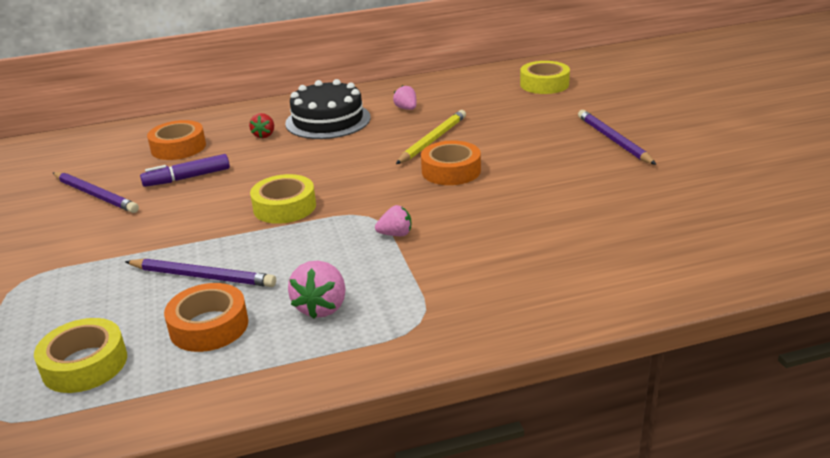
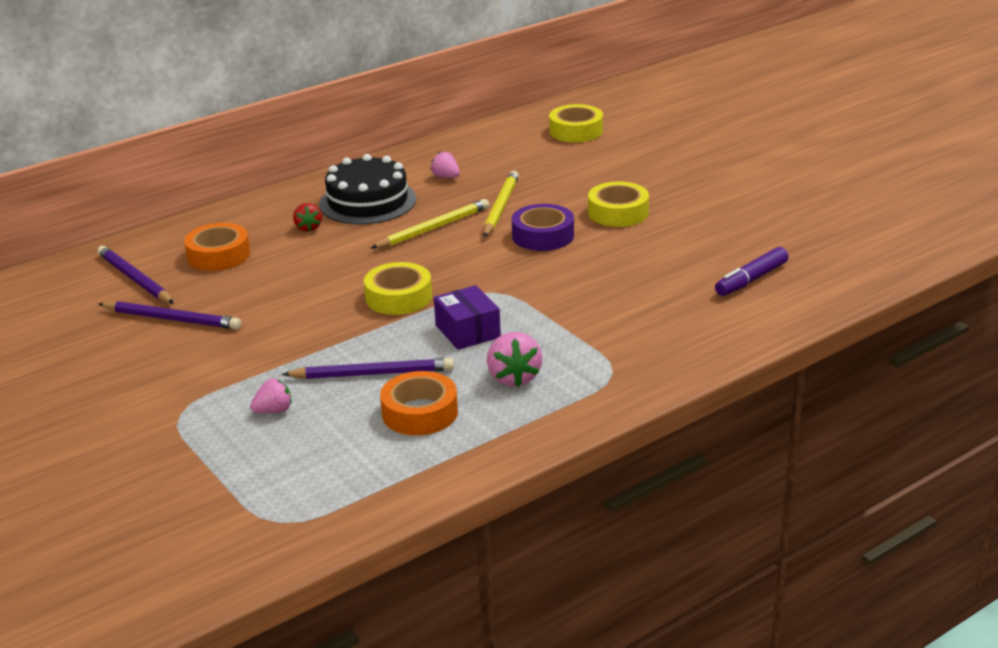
camera: 20 degrees left, 0 degrees up
(85, 364) = (328, 465): yellow tape -> yellow tape (618, 212)
(187, 178) = (262, 285): purple marker -> purple marker (751, 280)
(317, 250) = (467, 331): none -> purple box
(362, 150) = (433, 228): none -> yellow pencil
(395, 234) = (533, 304): pink strawberry -> pink strawberry (274, 411)
(451, 171) = (543, 236): orange tape -> purple tape
(613, 140) = (683, 182): purple pencil -> purple pencil (135, 279)

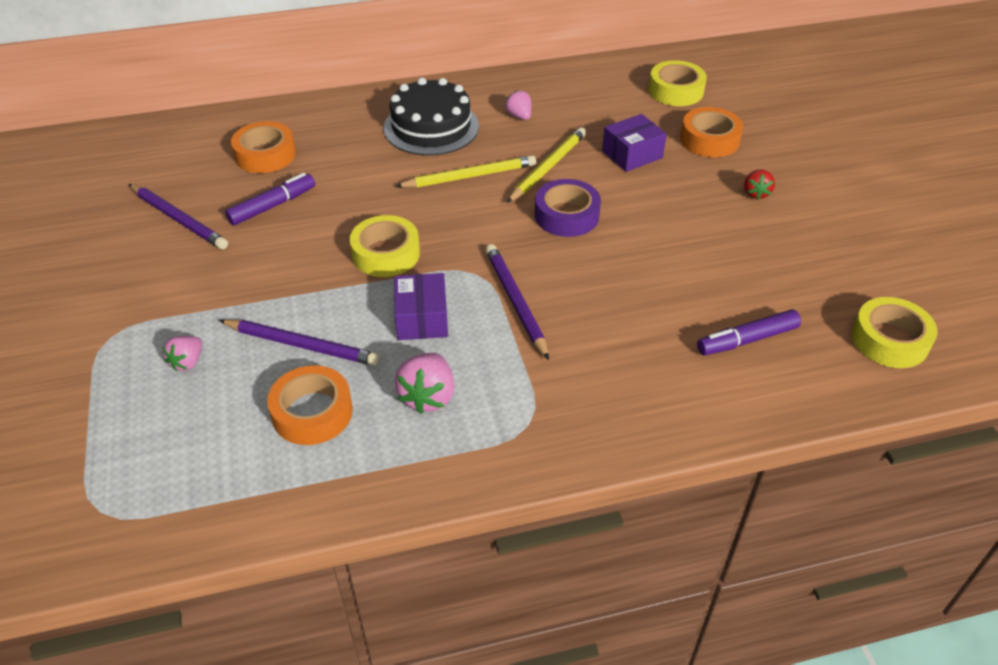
camera: 20 degrees right, 15 degrees up
(135, 279) = (181, 162): purple pencil -> purple pencil (515, 302)
(259, 289) = (272, 206): none -> purple marker
(274, 411) = (188, 362): pink strawberry -> pink strawberry turned 120 degrees clockwise
(308, 228) = (360, 144): red strawberry -> red strawberry (756, 193)
(569, 183) = (632, 154): none -> purple box
(618, 212) = (658, 206): yellow tape -> yellow tape (889, 340)
(630, 159) = (709, 140): none -> orange tape

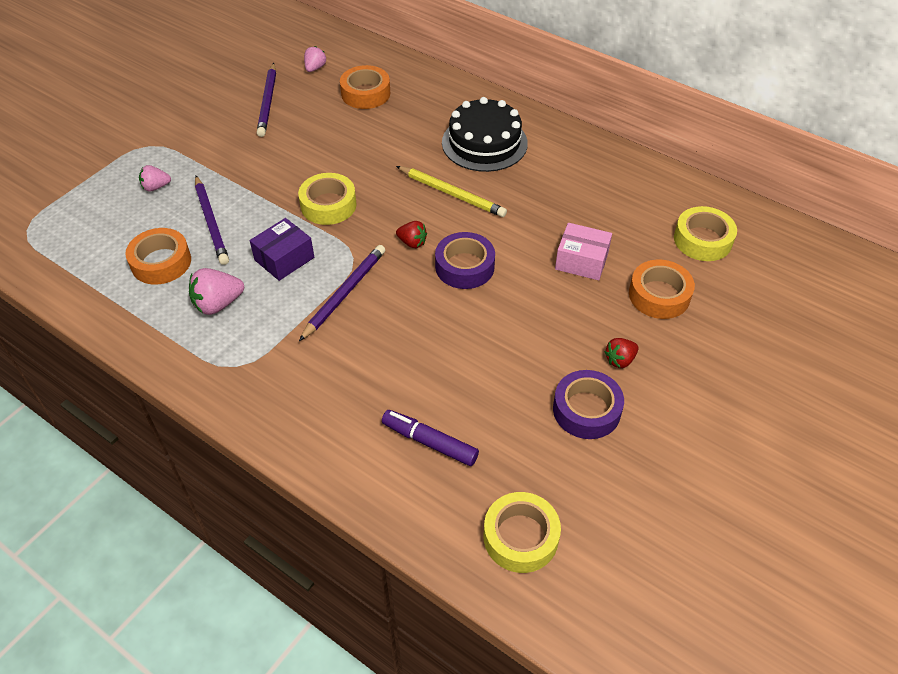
camera: 50 degrees right, 5 degrees up
(272, 206) = (320, 129): purple marker -> none
(501, 229) = (412, 243): none -> red strawberry
(519, 116) = (553, 176): pink strawberry -> pink strawberry (315, 68)
(547, 167) = (509, 225): yellow pencil -> none
(632, 154) = (581, 261): purple box -> pink box
(790, 237) = (586, 410): none -> purple tape

